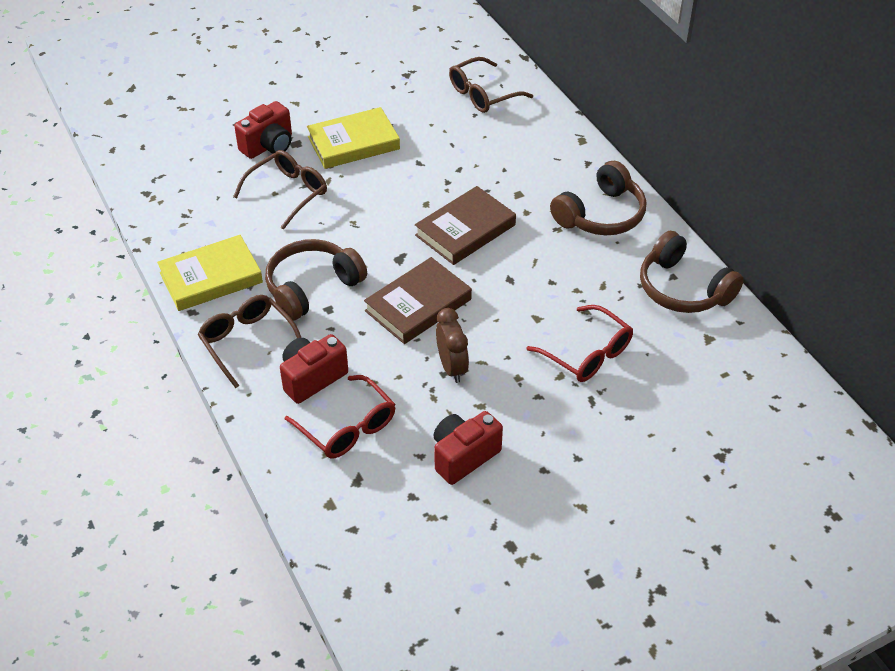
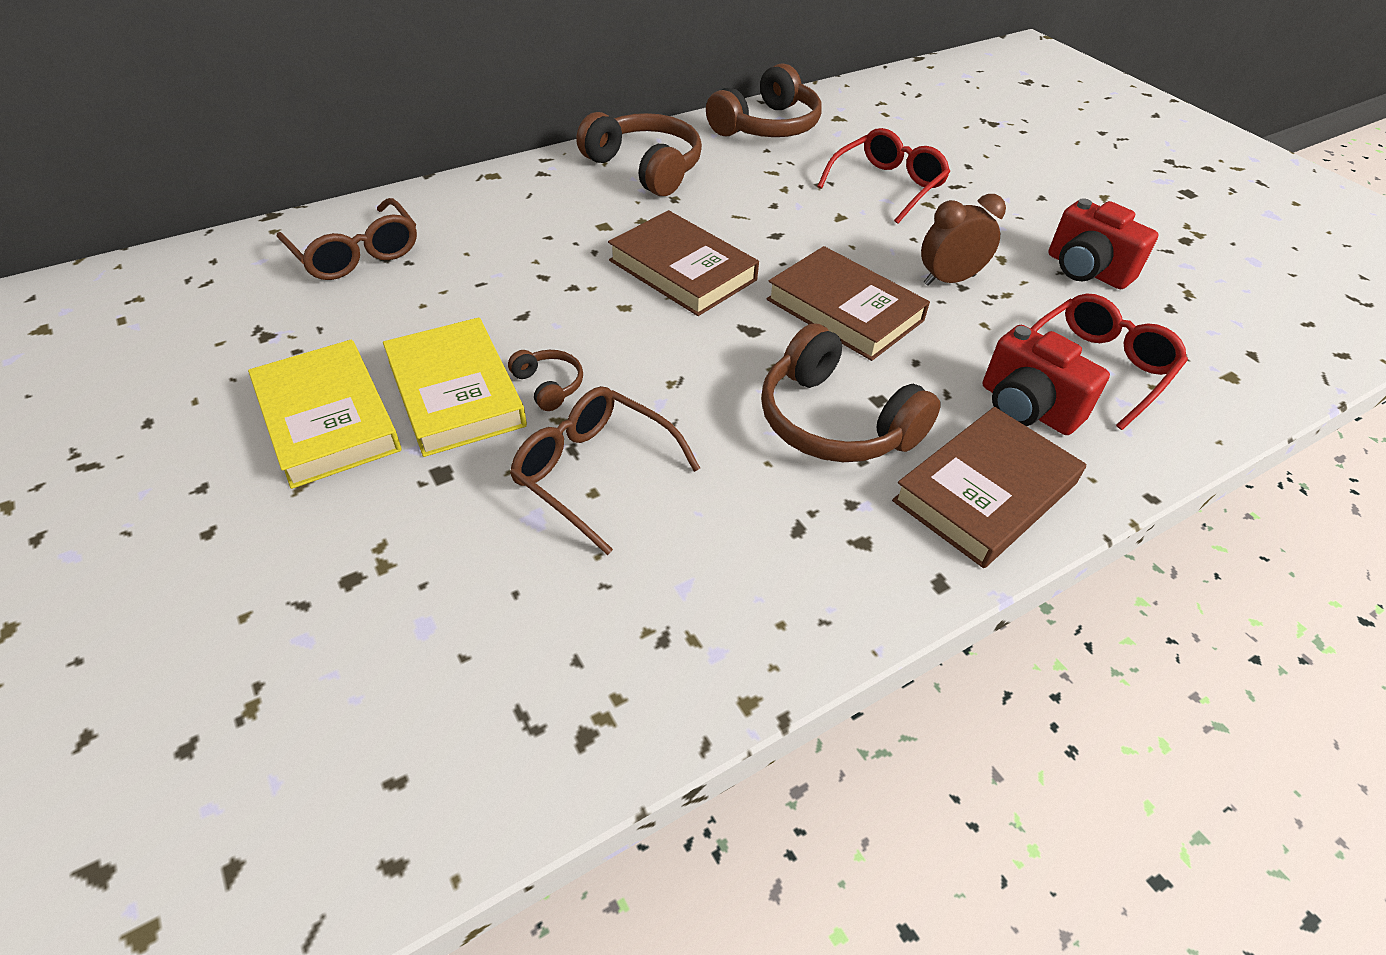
camera: 95 degrees left, 0 degrees up
(211, 277) = (843, 565): yellow book -> yellow book (327, 419)
(247, 342) = (985, 492): brown glasses -> brown book
(268, 146) = (441, 516): red camera -> none
(355, 175) = (548, 386): none -> brown headphones

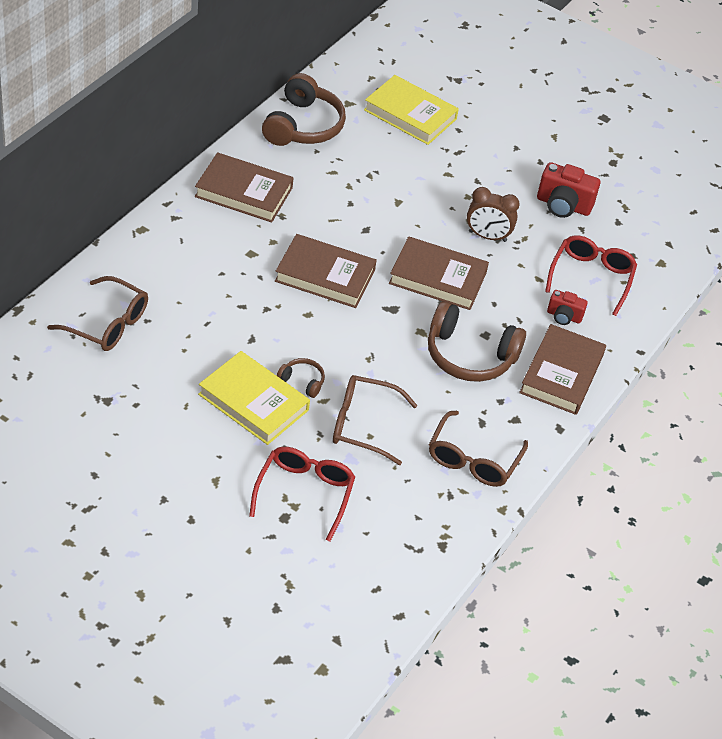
camera: 30 degrees left, 0 degrees up
(327, 419) = (195, 440): yellow book -> yellow book (410, 114)
(645, 168) = (243, 192): brown headphones -> brown book
(745, 588) = (473, 460): none -> brown glasses
(887, 185) = (414, 164): red glasses -> red glasses (304, 493)
(949, 280) = (487, 236): brown clock -> brown clock turned 120 degrees counterclockwise
(1027, 408) = (564, 316): red camera -> red camera, size x0.60

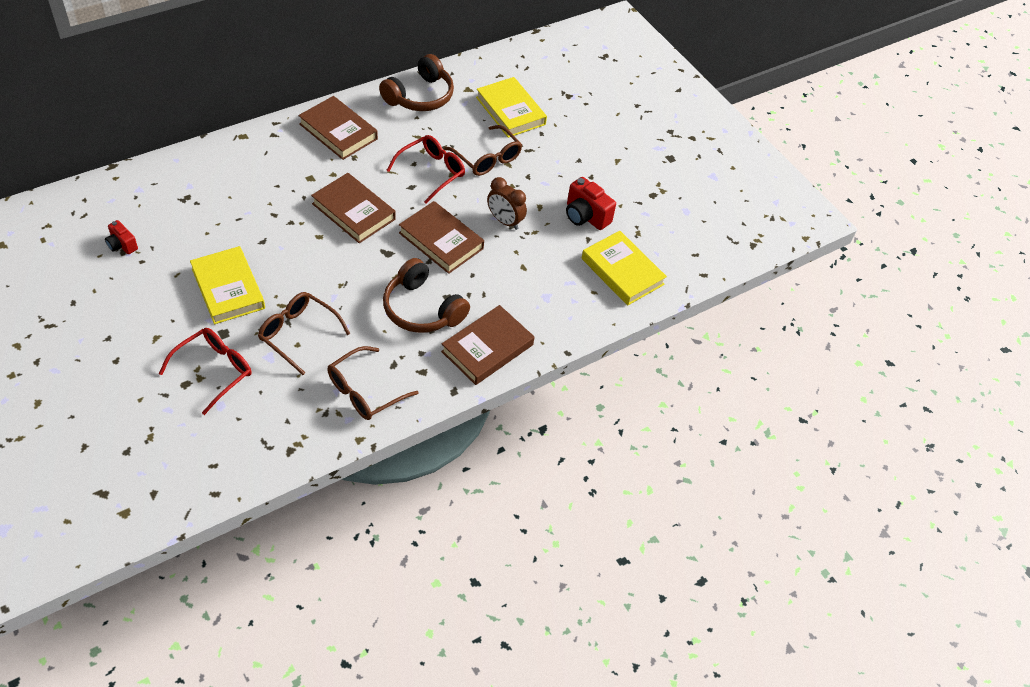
camera: 25 degrees right, 5 degrees up
(108, 324) = (166, 196): brown glasses -> brown glasses (487, 158)
(302, 381) = (276, 285): brown headphones -> none
(564, 316) = (522, 303): red camera -> red camera (122, 245)
(591, 277) = (568, 280): red glasses -> red glasses (432, 172)
(637, 251) = (622, 271): none -> yellow book

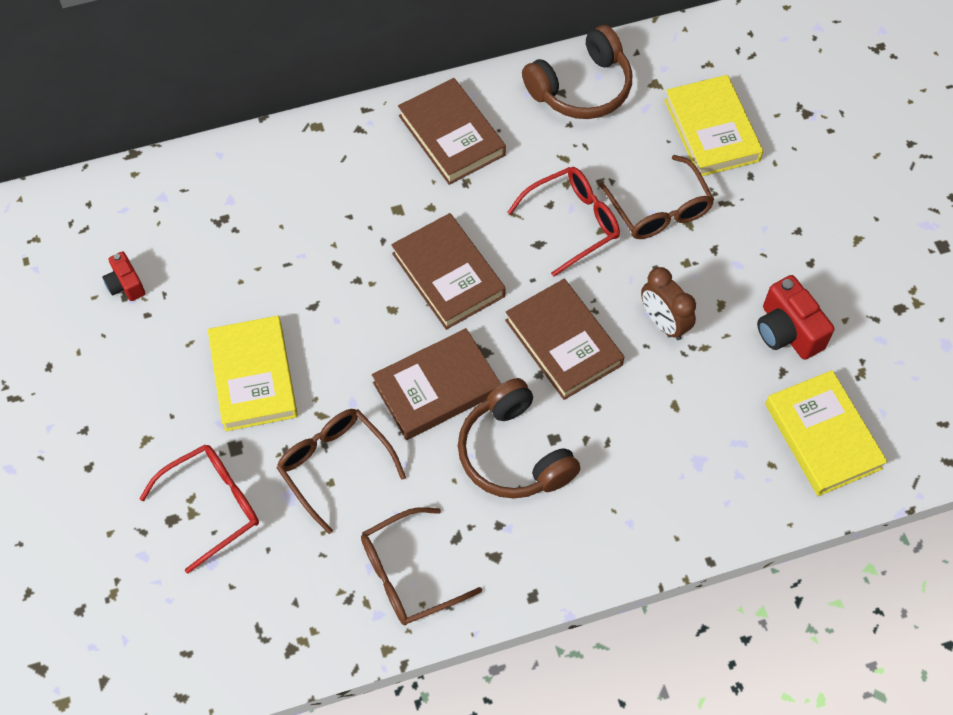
camera: 20 degrees right, 10 degrees up
(487, 348) = (594, 533): brown book -> brown book (436, 387)

